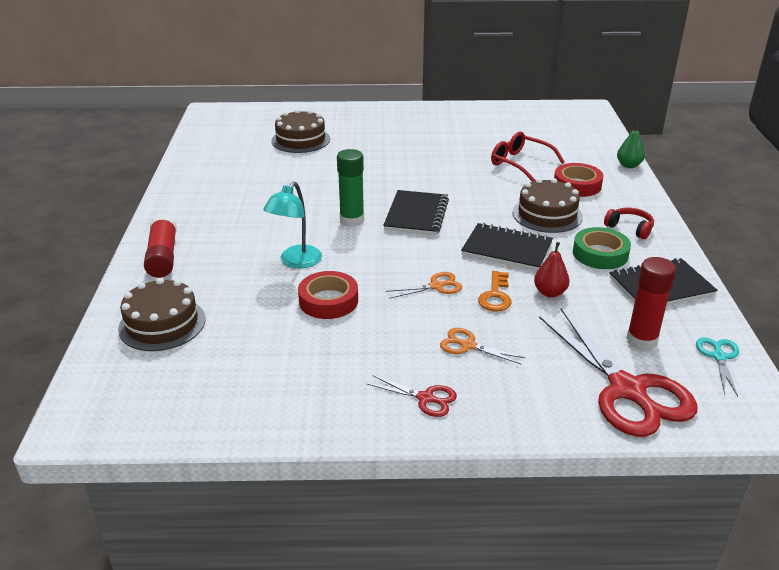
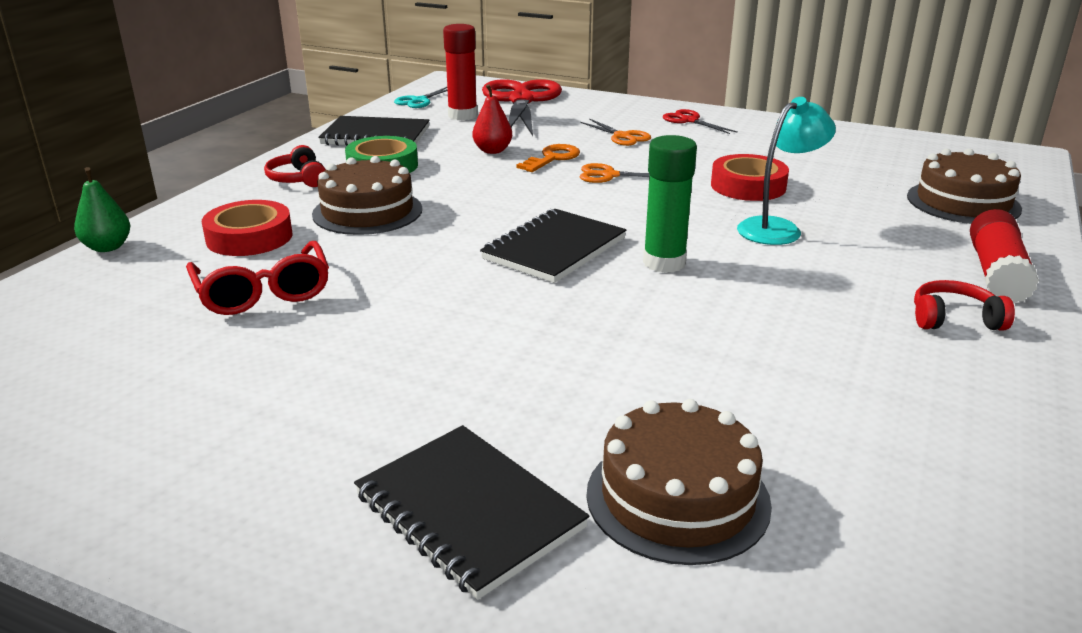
camera: 155 degrees left, 5 degrees down
(196, 221) = (954, 319): none -> red headphones
(507, 249) = (482, 189): black notebook -> black notebook (469, 511)

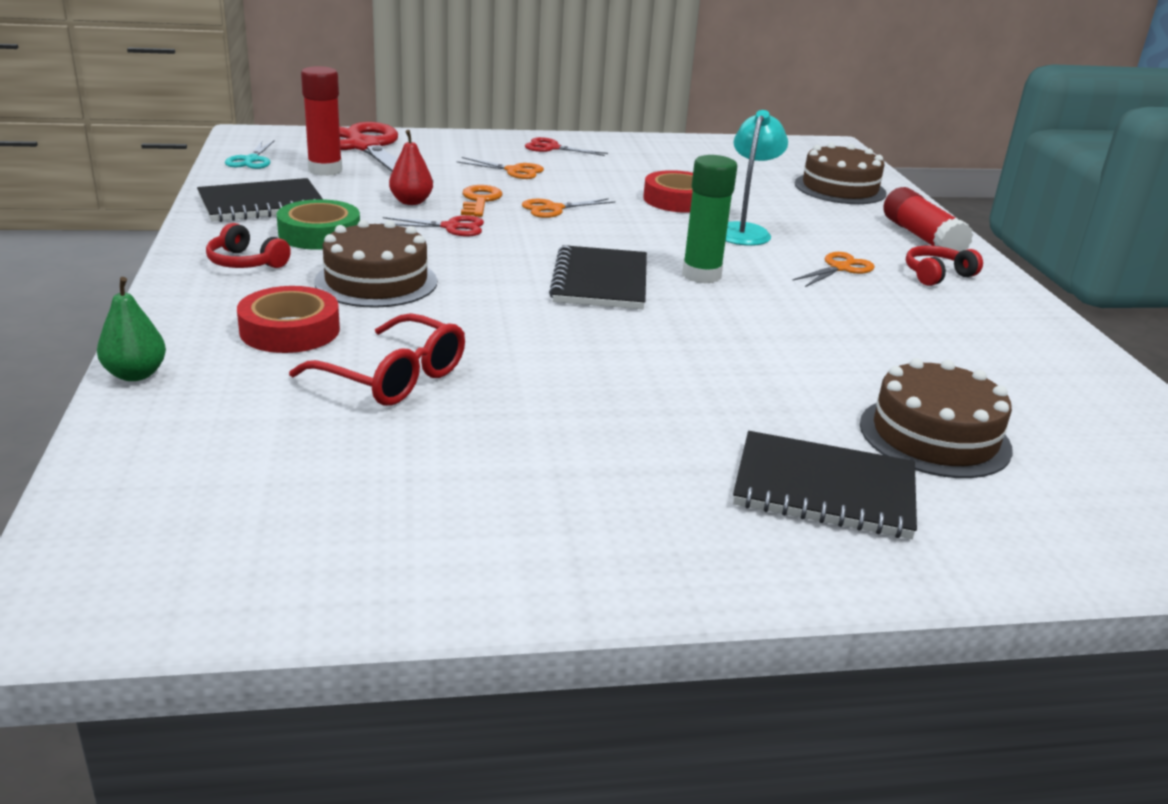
camera: 35 degrees left, 0 degrees up
(494, 177) = (451, 227): none -> red scissors
(835, 287) = (840, 268): none -> orange scissors

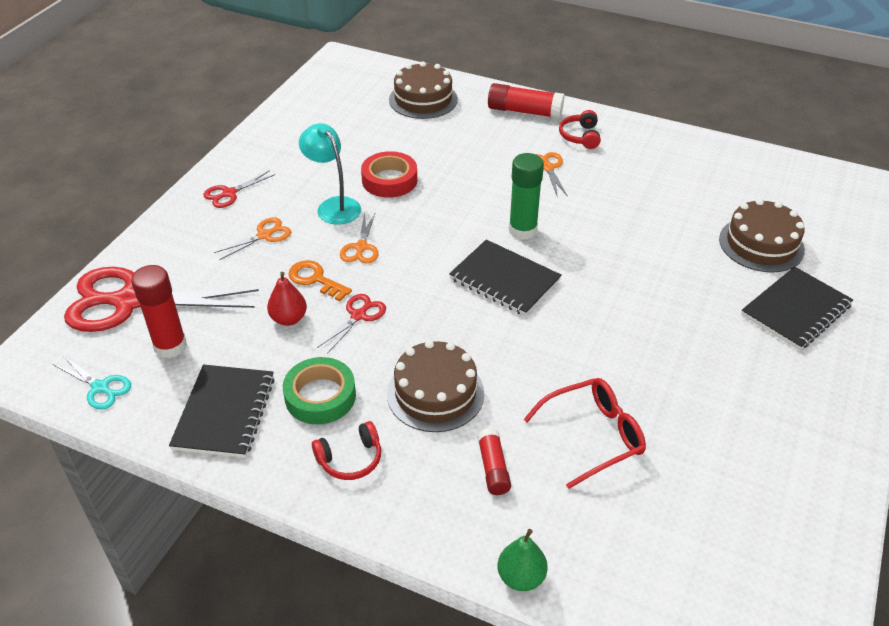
camera: 55 degrees left, 15 degrees up
(290, 330) = (493, 468): red tape -> red glue stick
(745, 231) = (465, 177): turquoise lamp -> turquoise lamp (333, 206)

